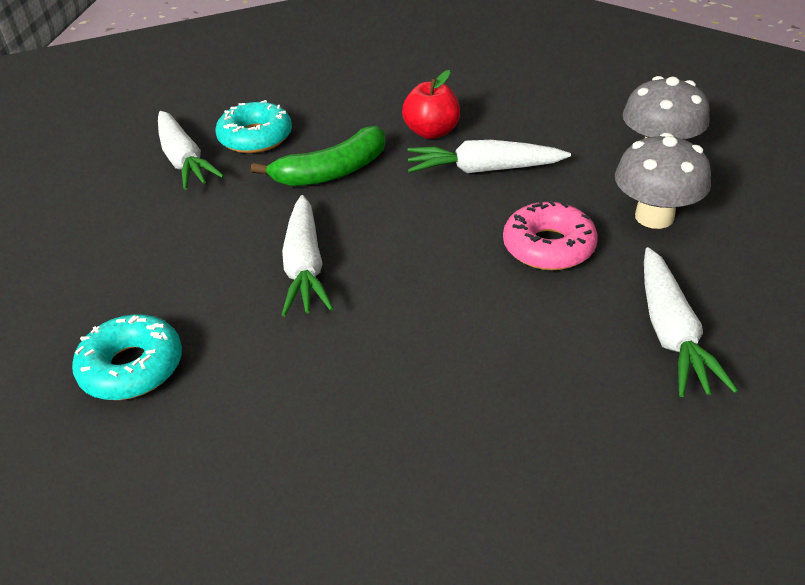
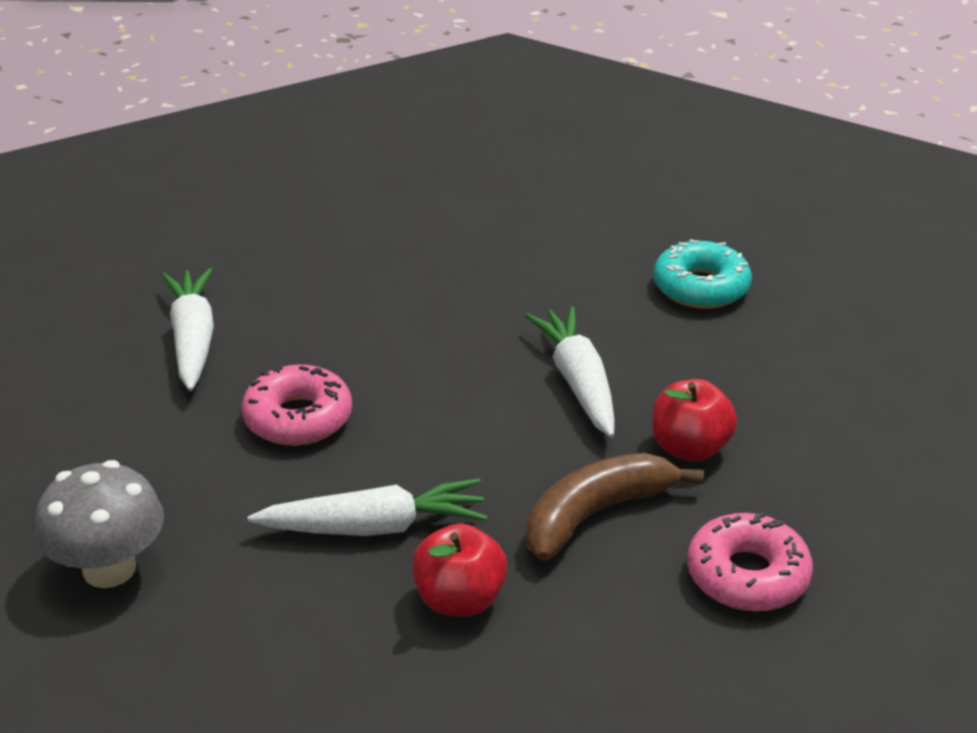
camera: 170 degrees right, 5 degrees down
(184, 160) = (832, 525): white carrot -> none
(244, 210) = (689, 448): none -> red apple
(255, 137) = (747, 575): turquoise donut -> pink donut
(332, 172) = (595, 514): green banana -> brown banana
(654, 217) = (158, 463): grey mushroom -> none

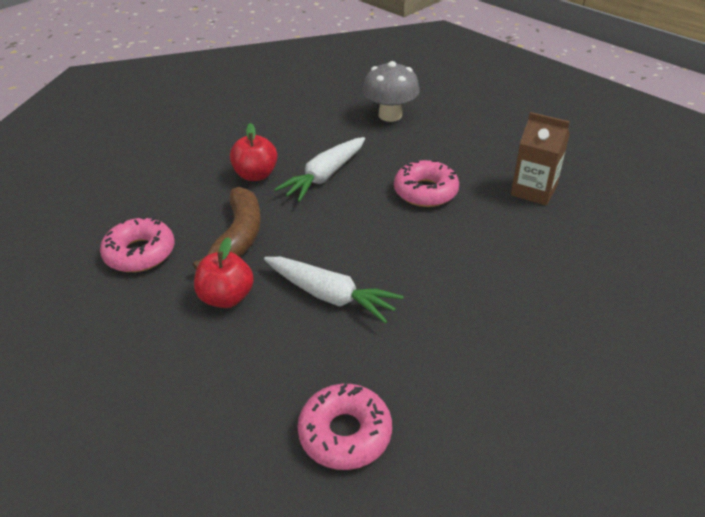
camera: 135 degrees right, 5 degrees up
(193, 340) = (533, 191): white carrot -> brown carton
(701, 287) = (345, 433): turquoise donut -> pink donut

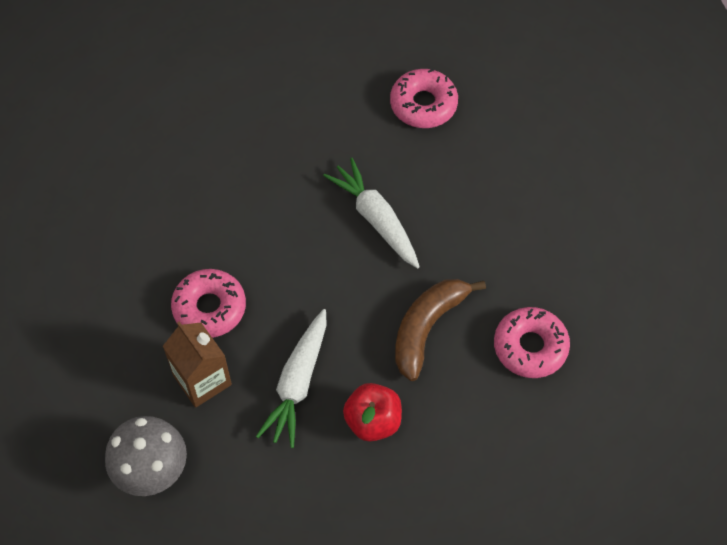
camera: 155 degrees left, 20 degrees up
(226, 297) = (464, 255): red apple -> none
(325, 176) = (298, 383): white carrot -> white carrot turned 135 degrees clockwise
(533, 191) = (104, 260): brown carton -> brown carton (202, 380)

